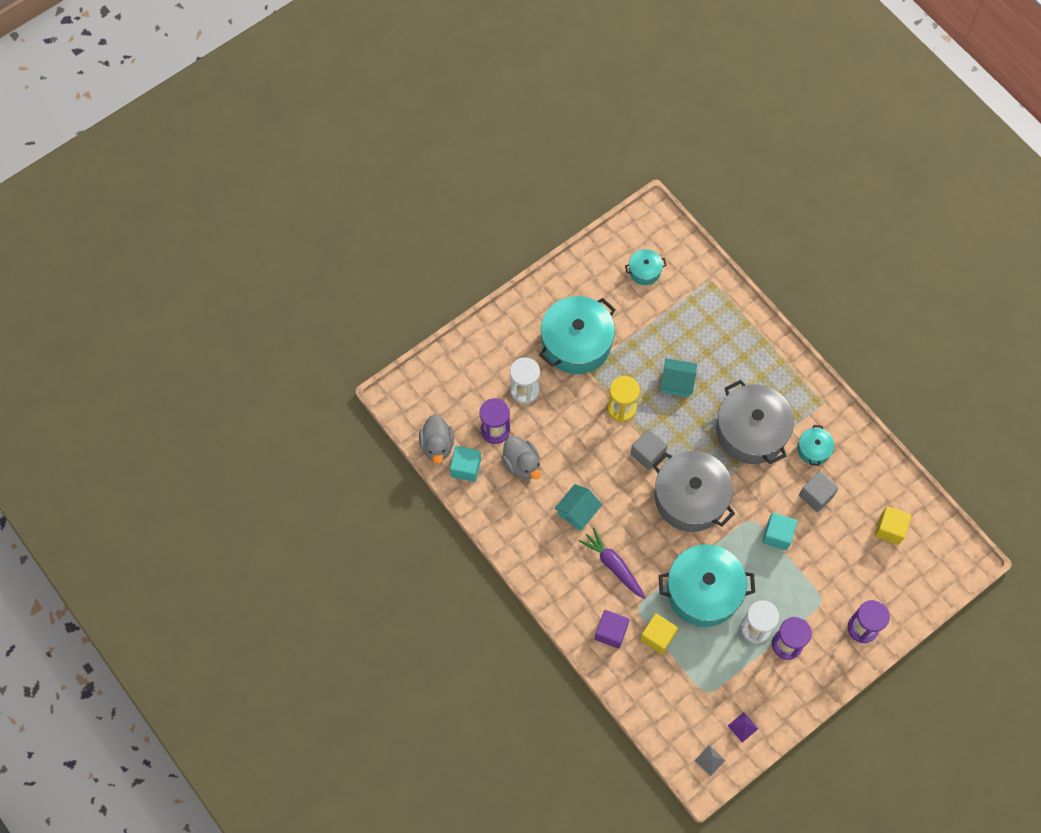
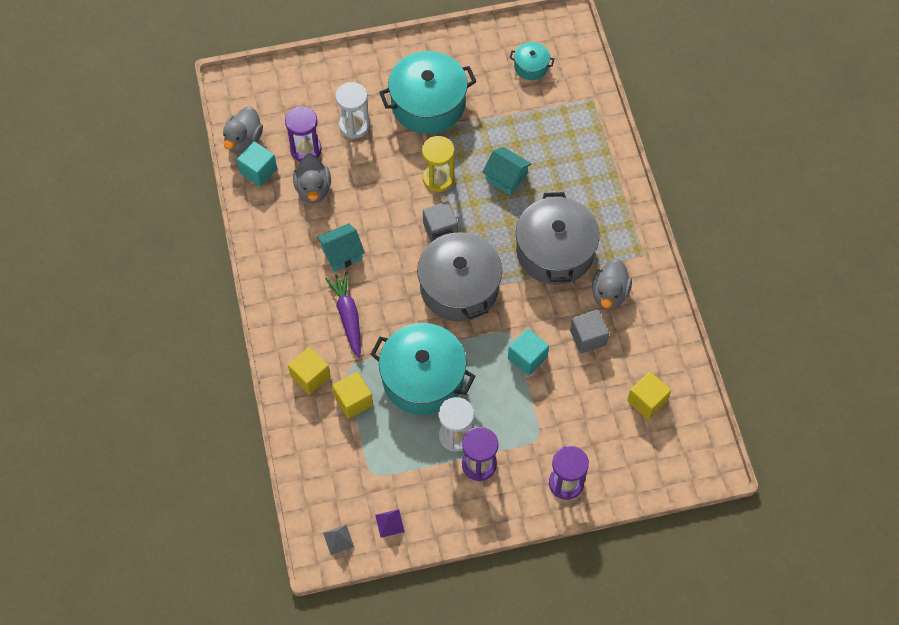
camera: 25 degrees right, 5 degrees down
(611, 632) = (310, 376): purple cube -> yellow cube
(813, 449) = (609, 294): turquoise pot -> grey duck

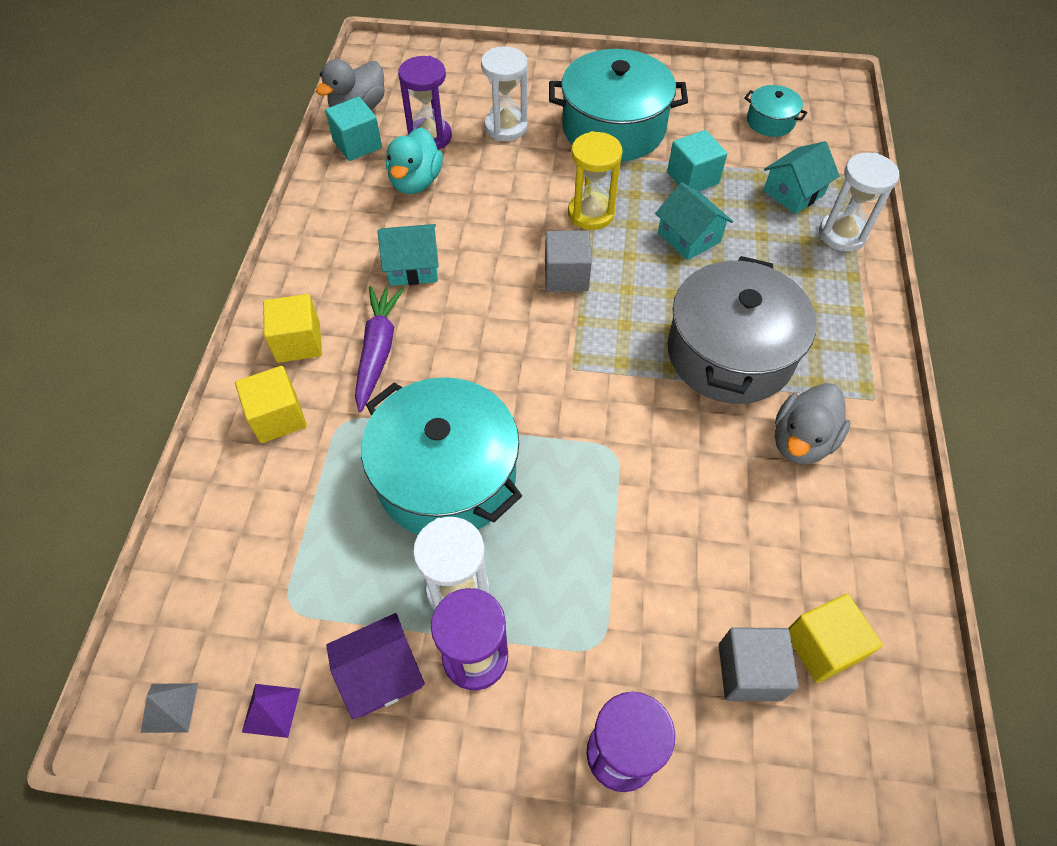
camera: 20 degrees right, 5 degrees down
(313, 189) = (416, 182): grey duck -> turquoise duck
(353, 401) = (322, 475): yellow cube -> yellow cube (298, 342)
(435, 488) = (381, 673): none -> purple house
(459, 287) = (562, 359): grey pot -> none
(527, 358) = (629, 499): turquoise cube -> turquoise cube (692, 178)
(562, 122) = (793, 192): none -> turquoise house
(588, 337) = (744, 499): grey cube -> grey cube (749, 672)
(599, 145) = (842, 234): none -> white hourglass

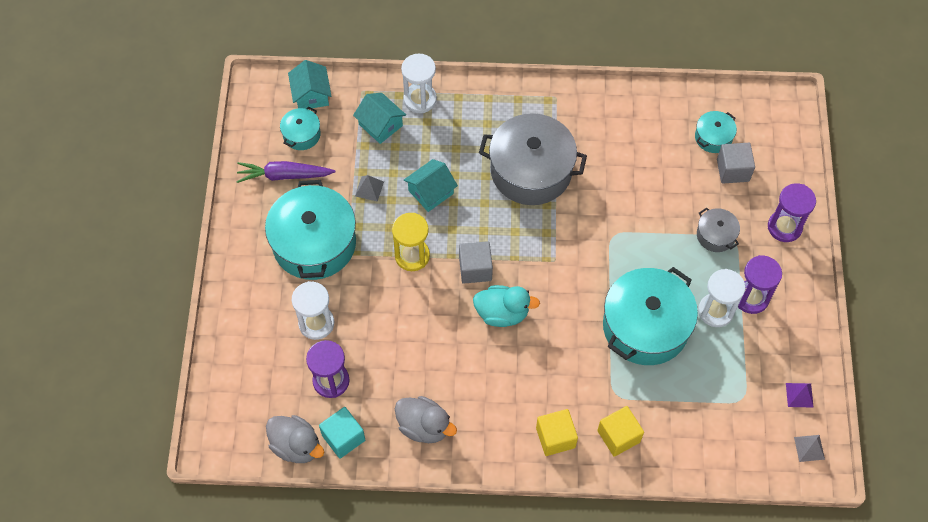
camera: 95 degrees left, 5 degrees up
(378, 350) = (556, 383): purple carrot -> purple carrot (284, 175)
(381, 673) = (769, 343): purple house -> none
(413, 267) = (477, 372): turquoise house -> turquoise house (311, 95)
(416, 182) = (386, 384): turquoise duck -> turquoise duck (502, 313)
(607, 615) = (715, 235): none -> grey pot
(692, 178) = (369, 188): turquoise cube -> grey pyramid
(801, 441) = (591, 137): grey duck -> grey duck (424, 426)
(822, 646) = (713, 137): yellow cube -> turquoise pot

